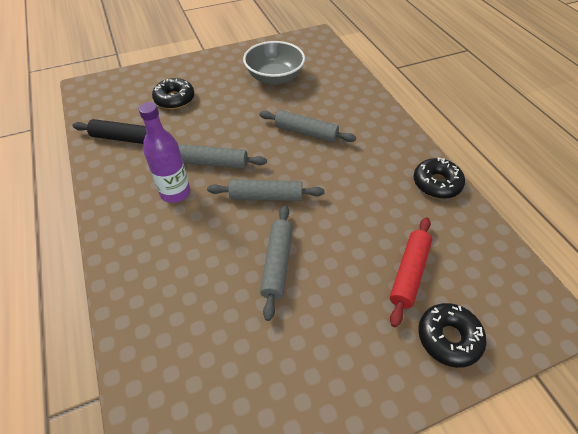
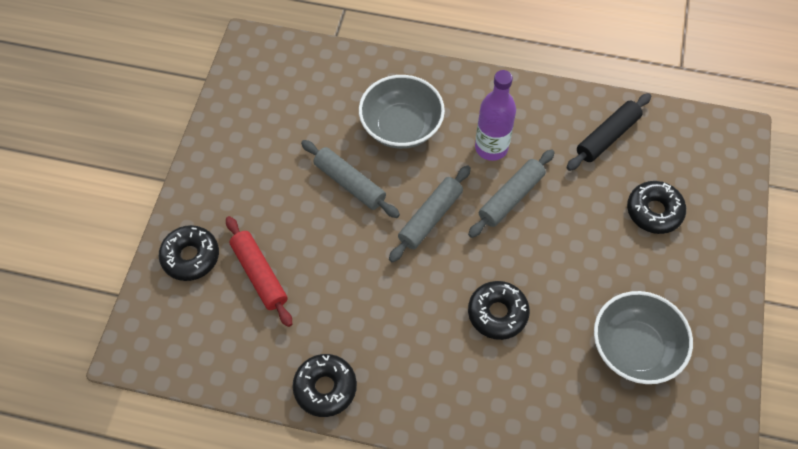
camera: 125 degrees right, 10 degrees up
(192, 261) = (401, 127): none -> grey bowl
(306, 132) = (497, 313): grey rolling pin -> black donut

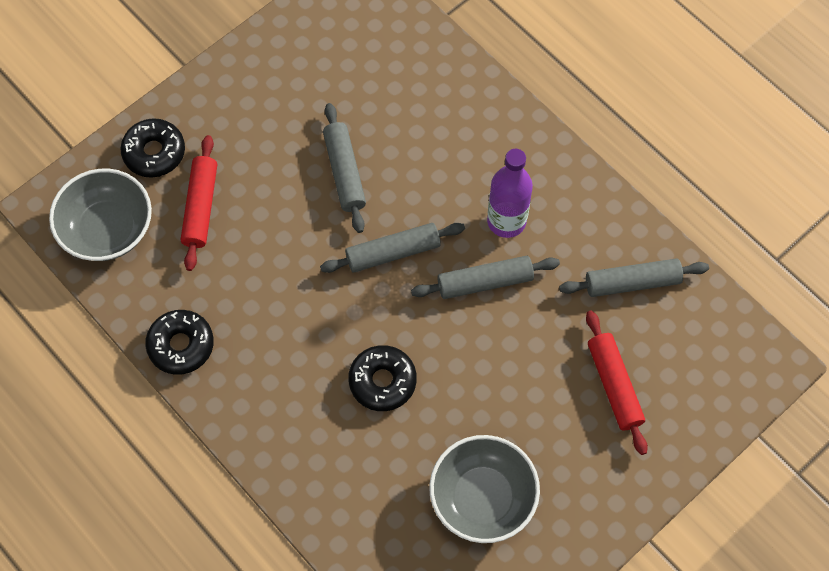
camera: 35 degrees right, 5 degrees up
(401, 127) = (436, 146): grey bowl -> grey bowl (107, 229)
(607, 137) = (632, 283): black rolling pin -> grey rolling pin
(654, 211) = (614, 385): black donut -> red rolling pin

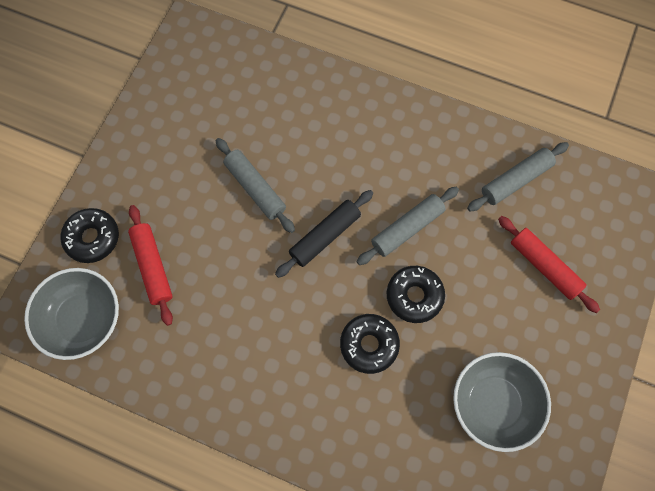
camera: 25 degrees left, 5 degrees up
(181, 345) = (192, 390): black donut -> black donut (414, 296)
(393, 252) = (325, 236): grey rolling pin -> black rolling pin
(506, 221) = (399, 173): purple bottle -> none

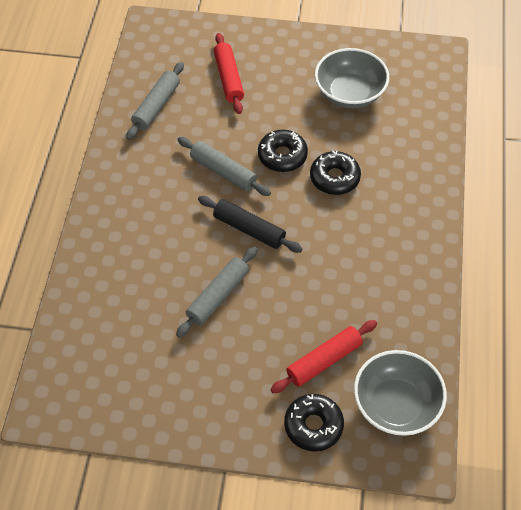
camera: 105 degrees left, 15 degrees down
(515, 180) = (156, 106): grey rolling pin -> grey rolling pin turned 75 degrees clockwise
(544, 266) = (228, 78): red rolling pin -> red rolling pin turned 45 degrees counterclockwise

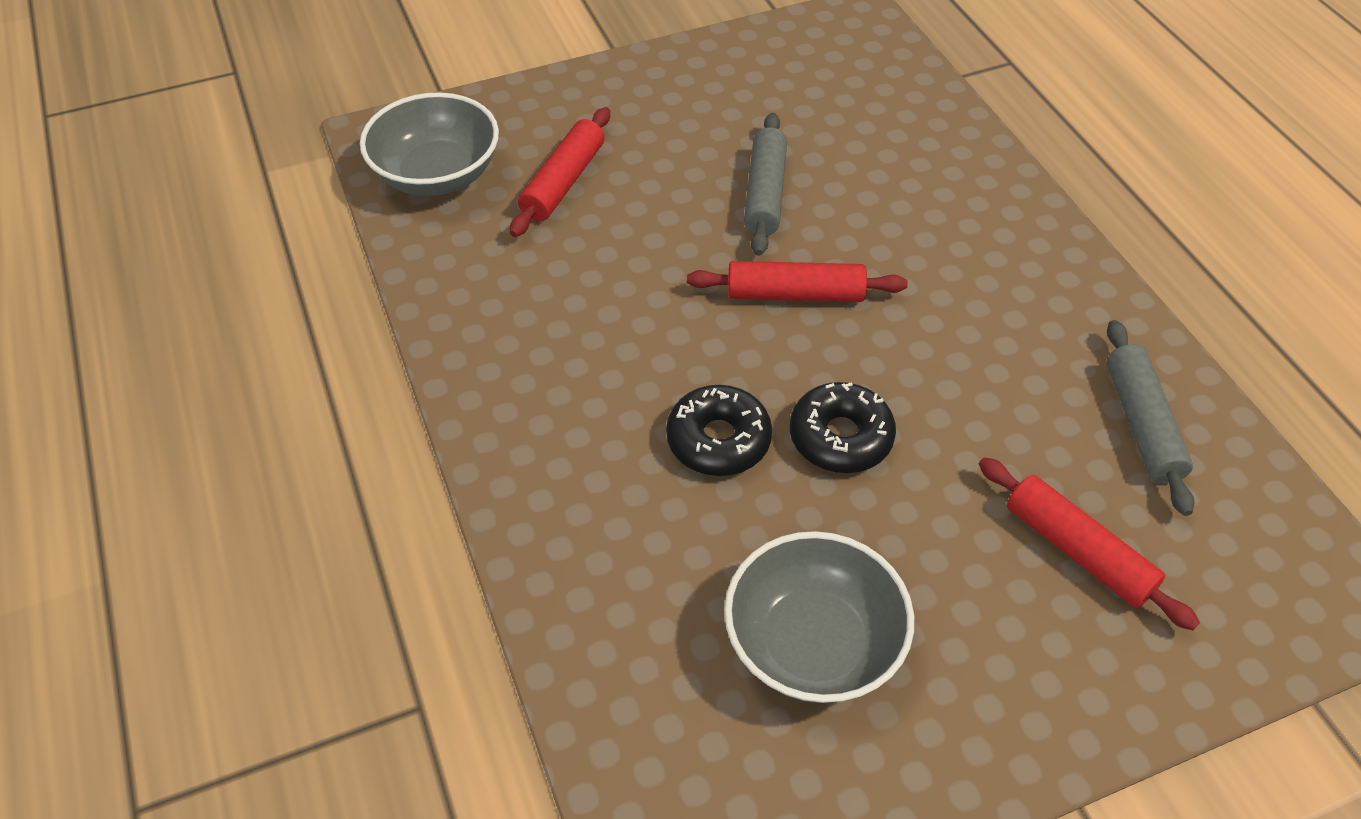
camera: 150 degrees right, 5 degrees down
(223, 172) = (914, 362): grey rolling pin -> none
(249, 229) = (795, 294): black rolling pin -> red rolling pin
(313, 426) = (534, 116): black donut -> none

